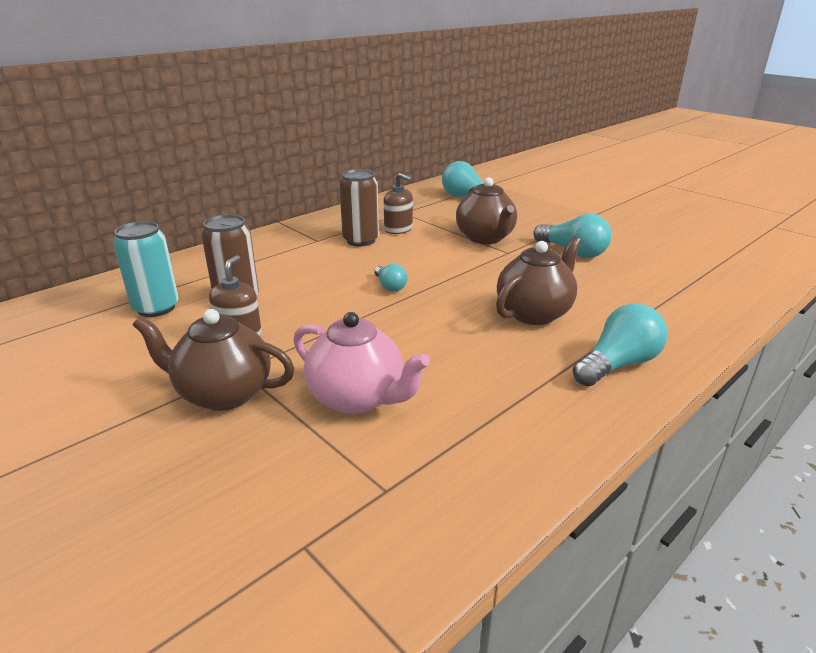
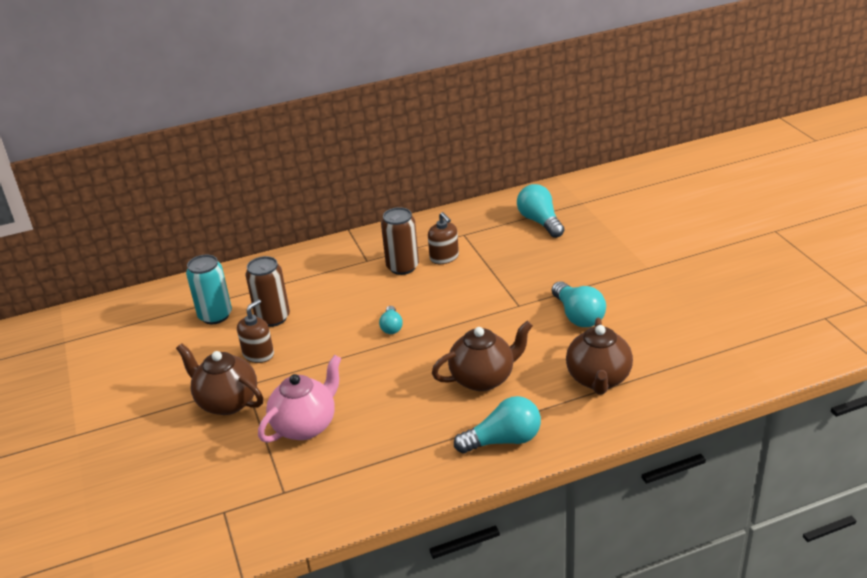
camera: 25 degrees right, 5 degrees up
(358, 398) = (306, 425): pink teapot -> pink teapot turned 105 degrees counterclockwise
(485, 238) = (513, 283): brown teapot -> brown teapot (598, 379)

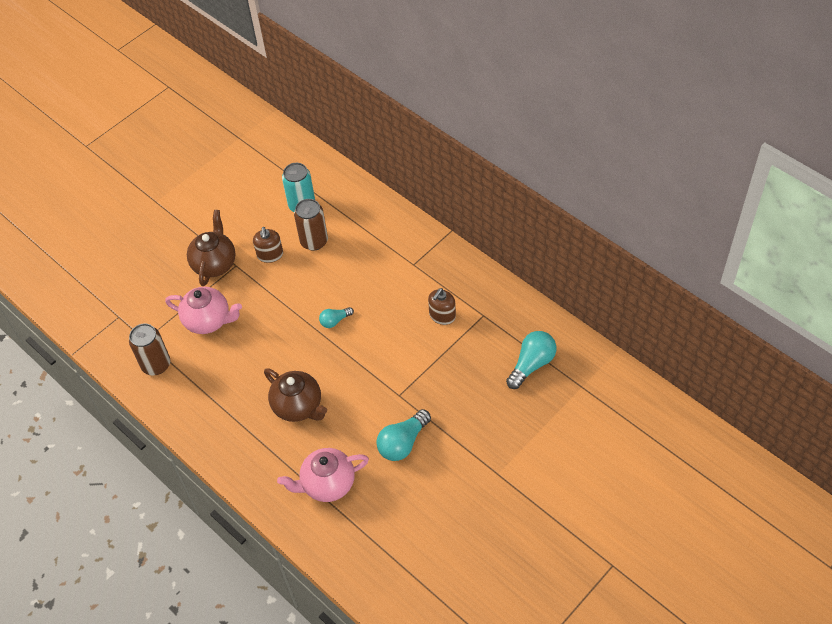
camera: 65 degrees right, 20 degrees up
(258, 354) = (270, 255): brown soap dispenser -> brown soap dispenser turned 75 degrees clockwise
(402, 267) = (415, 293): brown can -> brown can (156, 365)
(503, 440) = (236, 445): turquoise light bulb -> none
(598, 379) = (327, 484): brown teapot -> pink teapot

